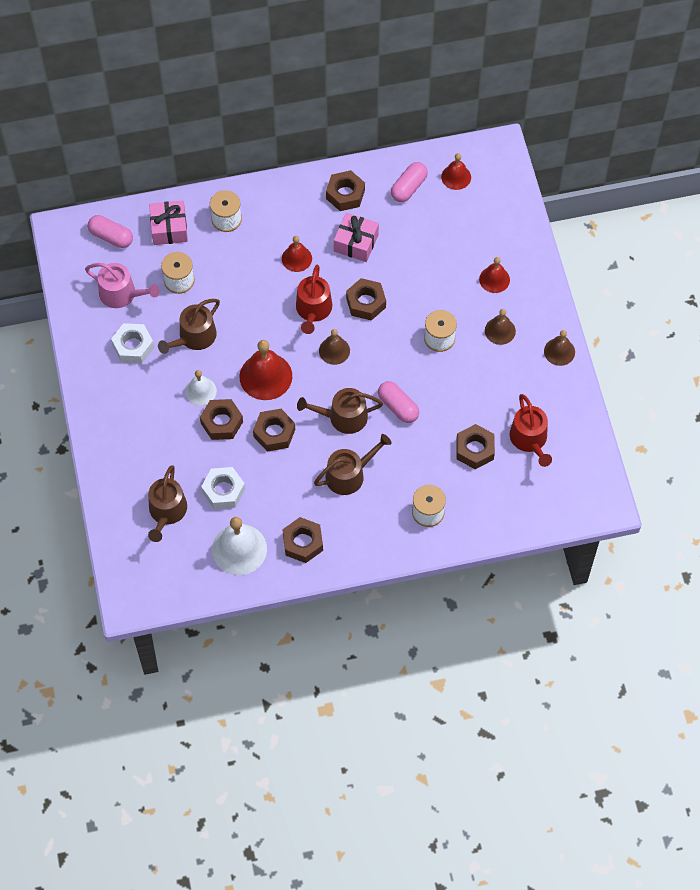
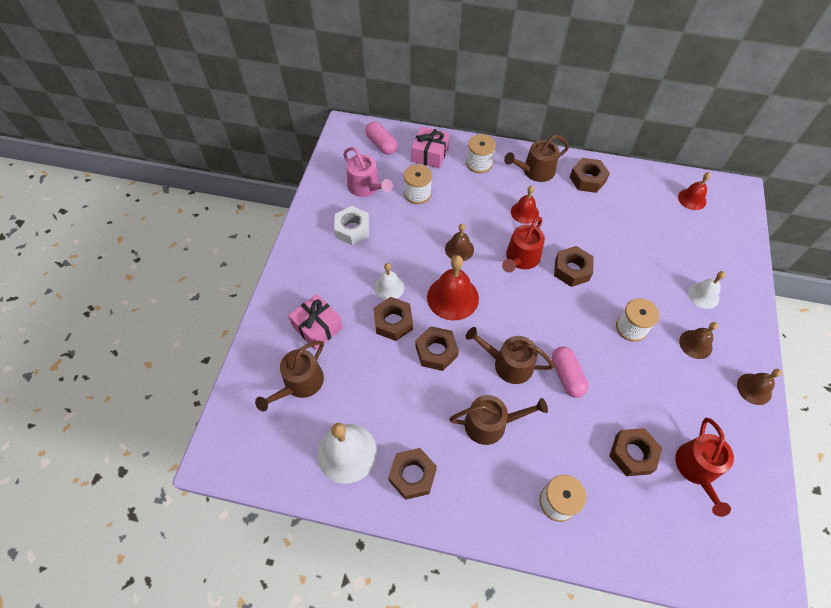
camera: 25 degrees right, 5 degrees down
(194, 337) = (406, 241): brown watering can -> brown watering can (535, 171)
(223, 491) = (362, 386): white nut -> none
(334, 350) = (525, 299): brown bell -> brown bell (459, 249)
(356, 243) = (582, 219): pink gift -> pink gift (317, 327)
(408, 187) = (646, 193): pink capsule -> none
(494, 279) = (703, 295): red bell -> white bell

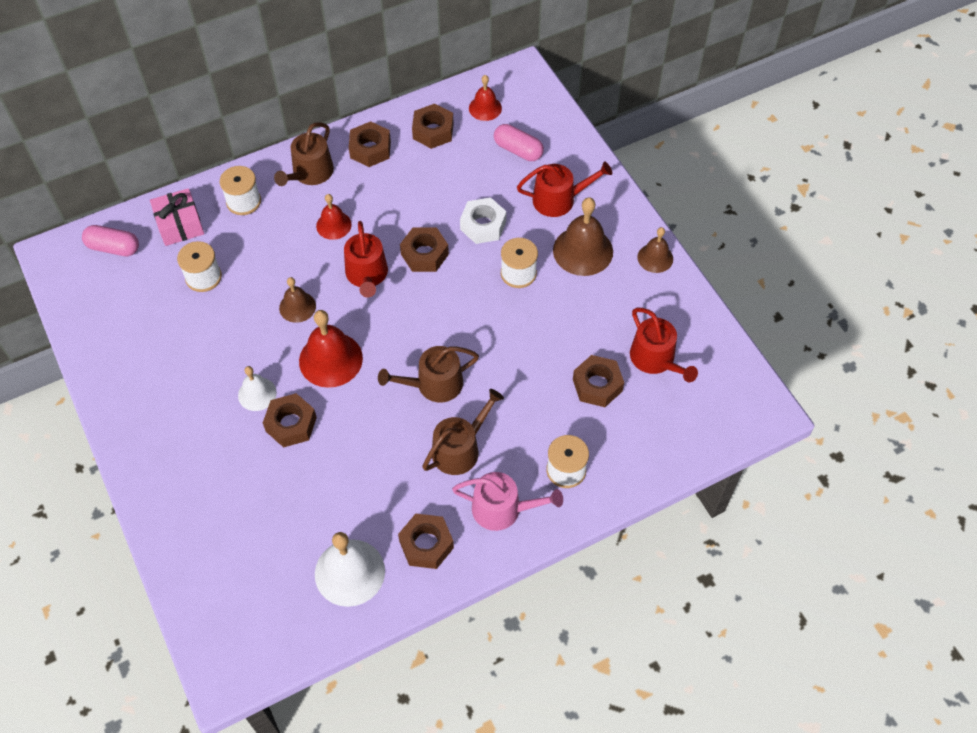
camera: 40 degrees left, 0 degrees up
(300, 383) = (247, 548): brown watering can -> none
(317, 327) = (217, 484): pink gift -> none
(352, 229) = (164, 362): white nut -> white nut (483, 225)
(366, 187) = (139, 306): pink watering can -> pink watering can (503, 509)
(436, 351) = (357, 421): brown nut -> brown nut (433, 131)
(566, 376) = (494, 358): pink capsule -> pink capsule (518, 150)
(695, 344) = (583, 251): brown bell -> brown bell, size x1.69
(703, 295) = (559, 199): white bell -> red watering can

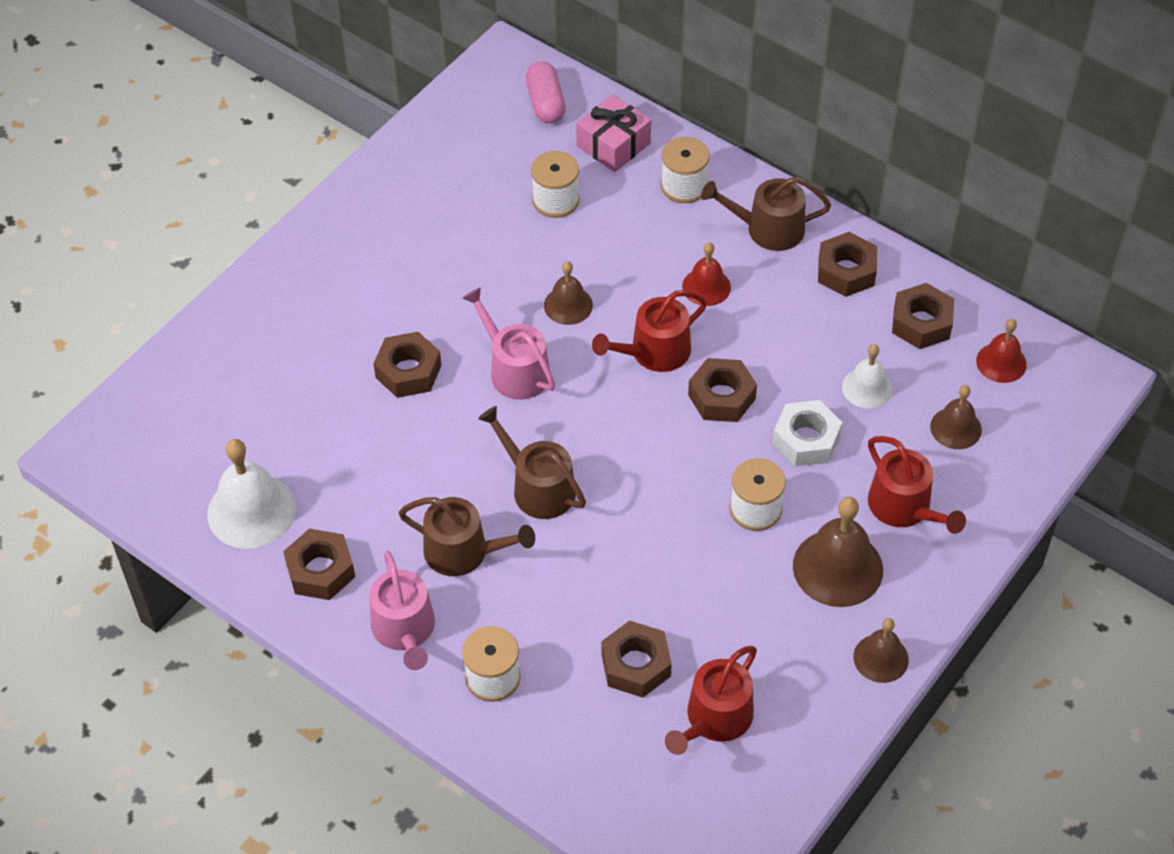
camera: 65 degrees right, 5 degrees down
(257, 394) = (430, 322): white bell -> white bell (867, 388)
(330, 359) = (514, 369): red bell -> pink watering can
(518, 150) = (956, 428): pink capsule -> brown bell

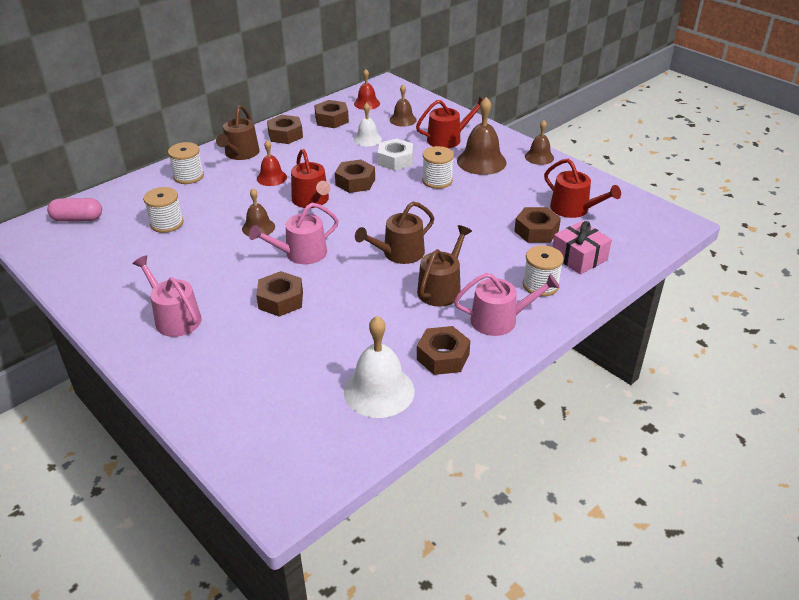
camera: 80 degrees left, 15 degrees down
(357, 272) = (174, 318): none -> pink watering can
(613, 145) = (136, 197): pink gift -> pink gift (579, 257)

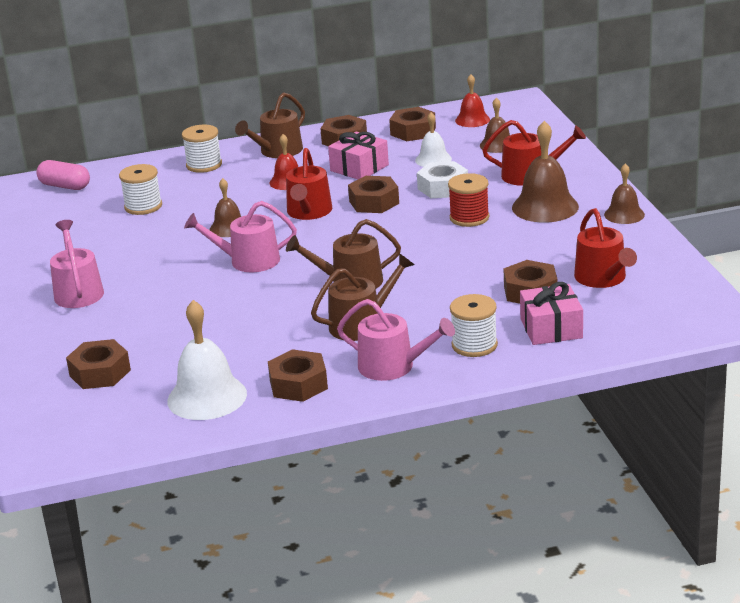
camera: 30 degrees right, 10 degrees down
(280, 300) = (189, 298): brown nut -> brown nut (100, 373)
(318, 156) = (359, 168): none -> pink gift
(437, 181) = (469, 218): white spool -> red spool

